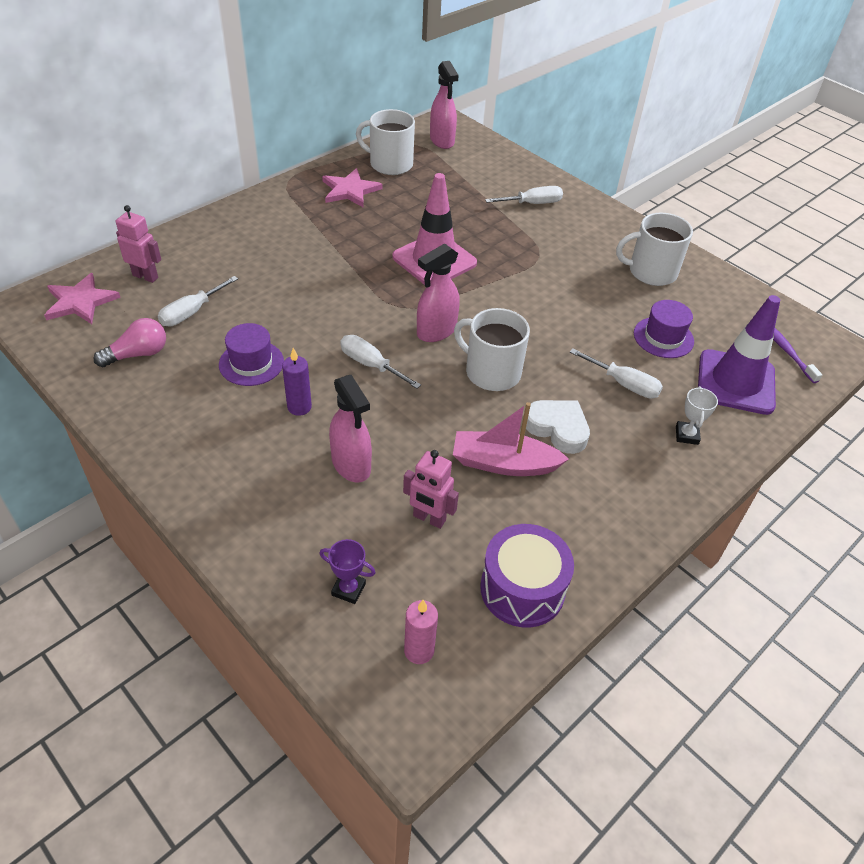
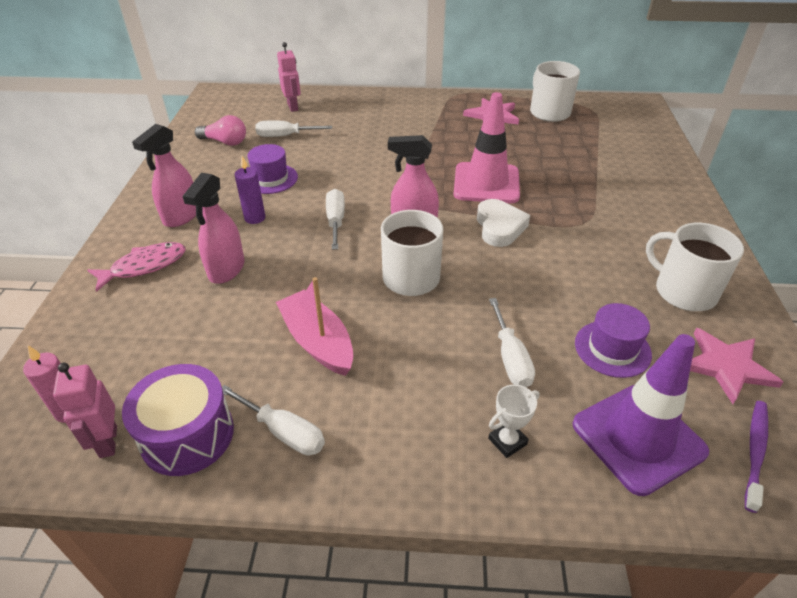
camera: 50 degrees right, 5 degrees down
(80, 302) = (243, 104): pink star -> pink star (726, 366)
(276, 514) = (144, 266): none -> pink fish
(348, 589) = (103, 338): purple trophy -> none
(429, 518) = (213, 337): pink robot -> pink robot (108, 442)
(442, 141) = (617, 114): pink spray bottle -> pink spray bottle (181, 216)
(532, 203) = (636, 186): white screwdriver -> white screwdriver (283, 432)
(557, 428) = (398, 349): white heart -> white heart (499, 227)

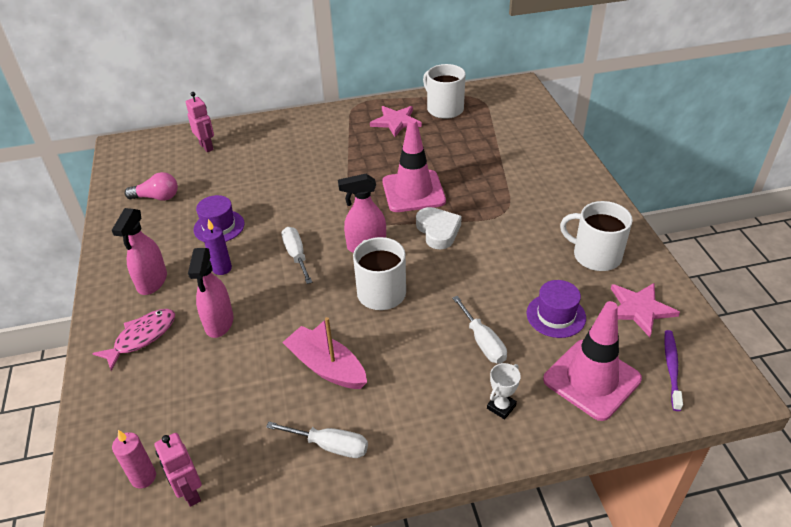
camera: 15 degrees left, 0 degrees up
(187, 435) = (253, 469): purple drum -> none
(285, 136) = (213, 179): white screwdriver -> none
(638, 438) = (591, 379): purple traffic cone -> pink traffic cone

